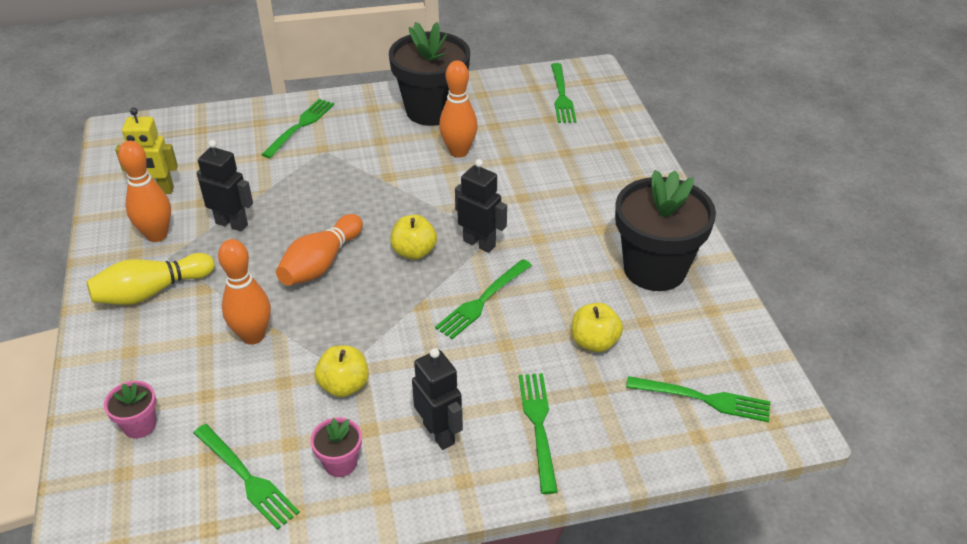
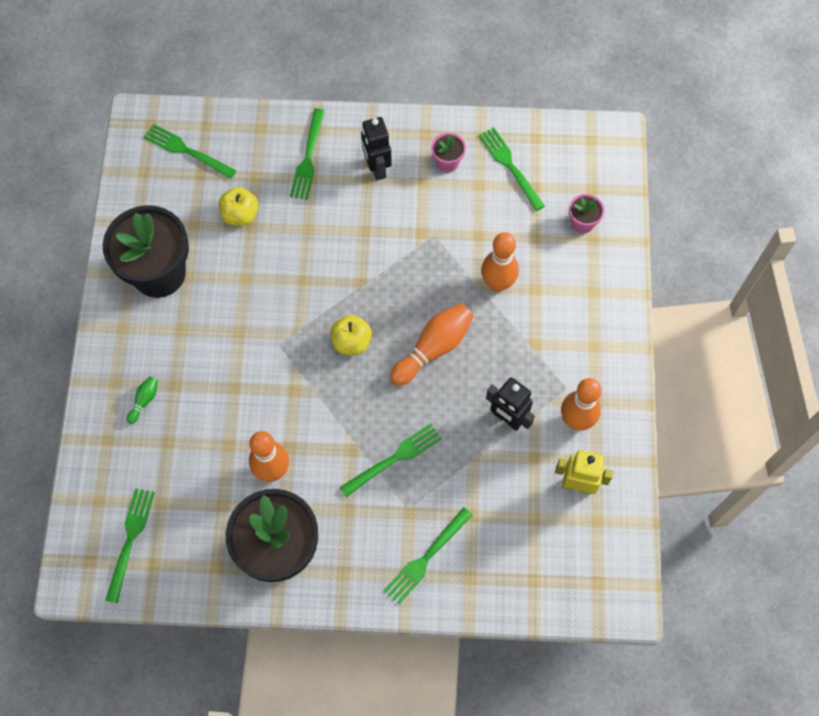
camera: 165 degrees left, 25 degrees up
(151, 292) = (578, 350): yellow bowling pin -> none
(344, 386) = (434, 221): yellow apple -> none
(479, 243) = (292, 338): black robot -> none
(482, 301) = (310, 274): green fork -> green fork (394, 459)
(604, 173) = (144, 401): none -> green bowling pin

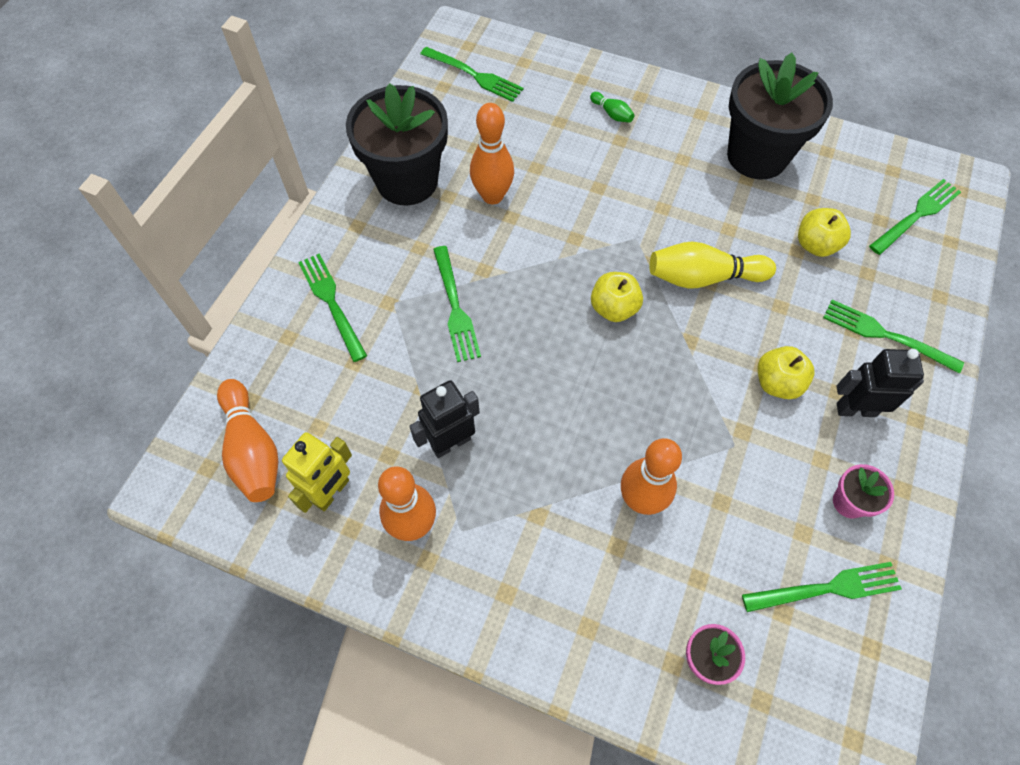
camera: 110 degrees right, 5 degrees down
(299, 286) = (703, 277): none -> yellow bowling pin
(374, 219) = (777, 383): none -> yellow apple
(434, 348) = (575, 392): orange bowling pin -> orange bowling pin (252, 450)

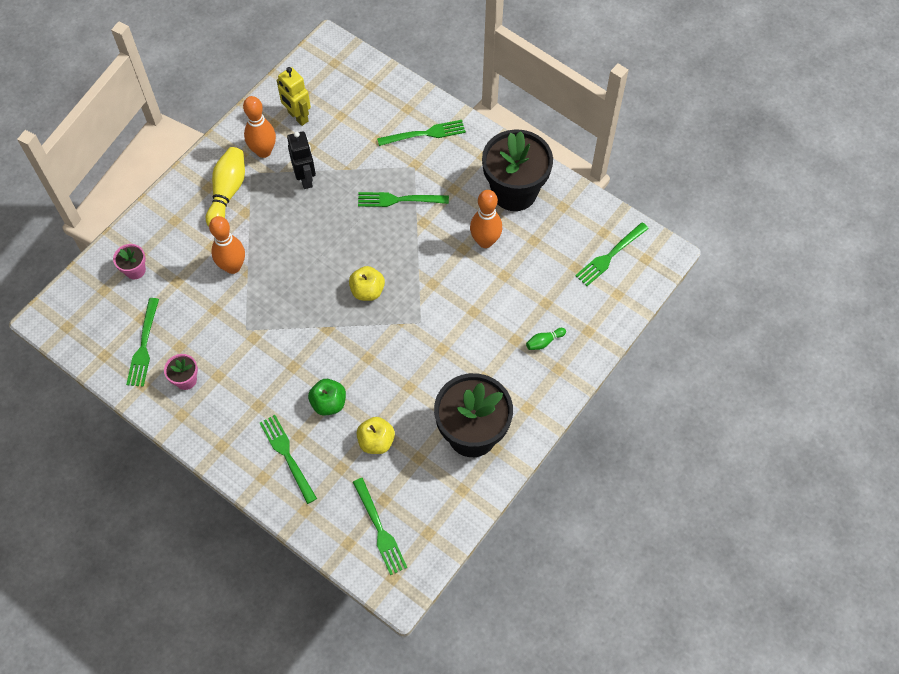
camera: 105 degrees right, 0 degrees up
(252, 450) = (337, 84): orange bowling pin -> none
(703, 277) = (373, 354): yellow bowling pin -> yellow bowling pin (227, 192)
(777, 383) = (278, 371): yellow apple -> none
(793, 309) = (329, 403): none -> green apple
(855, 409) = (242, 411): black robot -> none
(886, 335) = (287, 456): green fork -> green fork turned 75 degrees counterclockwise

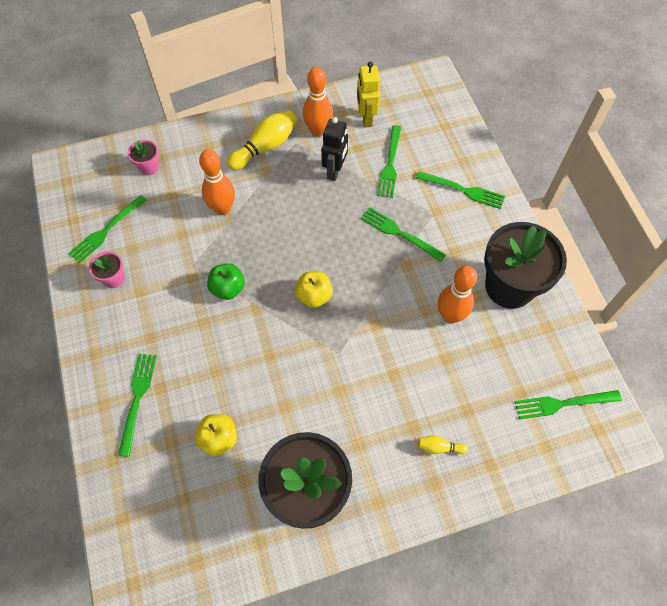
camera: 35 degrees right, 0 degrees up
(329, 403) = (207, 375): green apple -> green apple (228, 288)
(379, 529) = (158, 526): green fork -> green fork (390, 164)
(544, 342) = (439, 447): green bowling pin -> yellow bowling pin

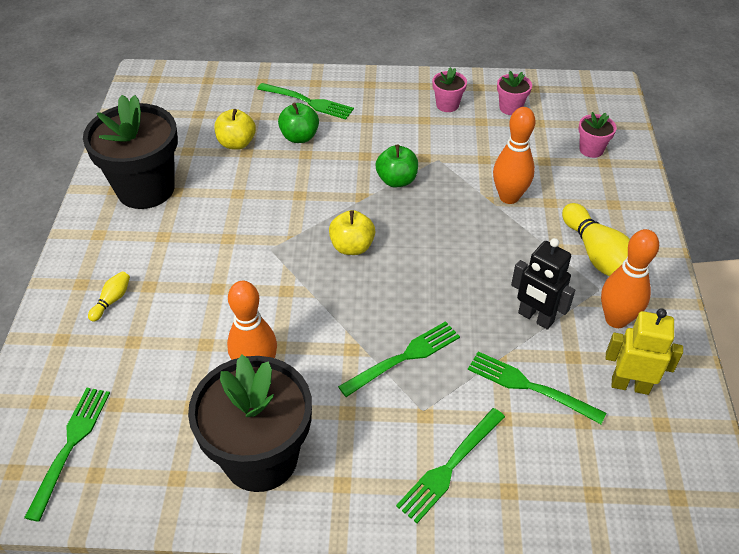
camera: 110 degrees right, 15 degrees down
(106, 230) = (510, 108): green fork -> pink flower pot
(193, 385) = (299, 137): none -> green apple

